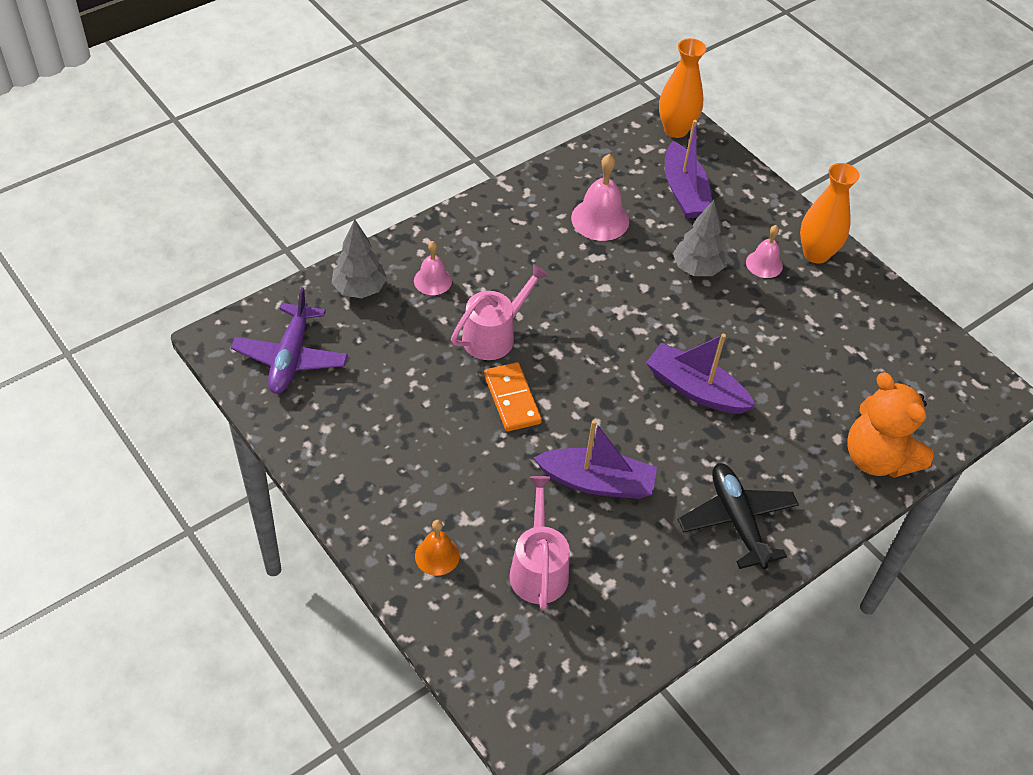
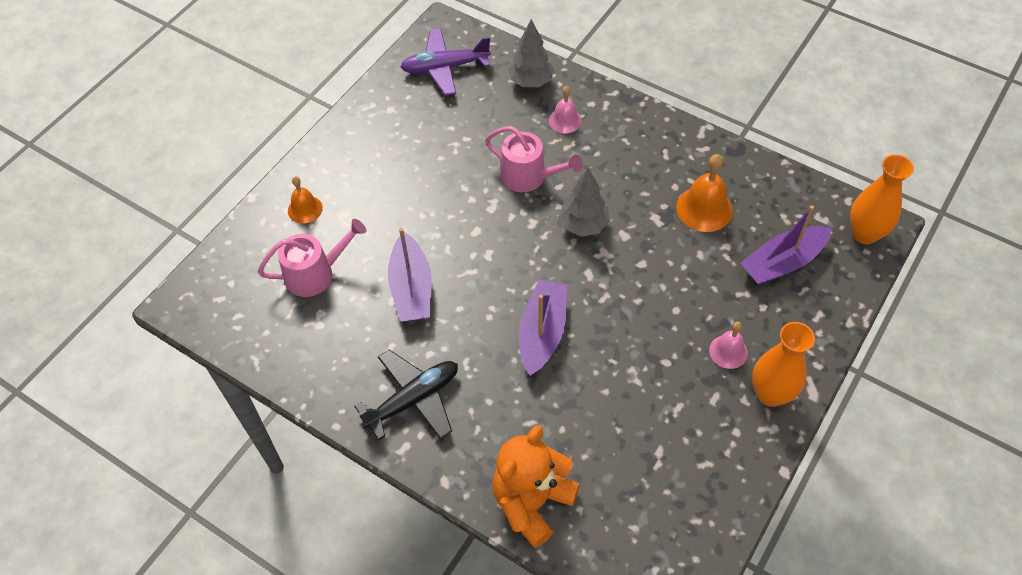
camera: 75 degrees right, 5 degrees up
(512, 399) = (469, 208): orange domino -> none
(600, 219) = (704, 209): pink bell -> orange bell
(696, 269) = (688, 298): grey tree -> grey tree (583, 225)

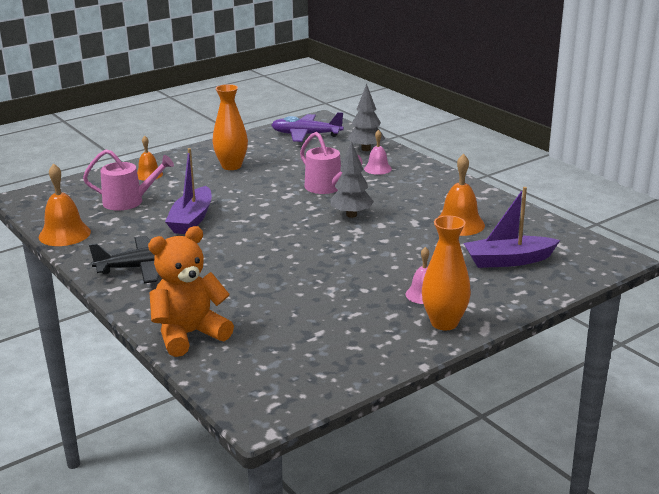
camera: 20 degrees right, 30 degrees down
(280, 363) = (64, 234): none -> orange bell
(542, 333) = (273, 257): purple boat -> none
(865, 234) = (596, 259): orange vase -> orange vase (231, 166)

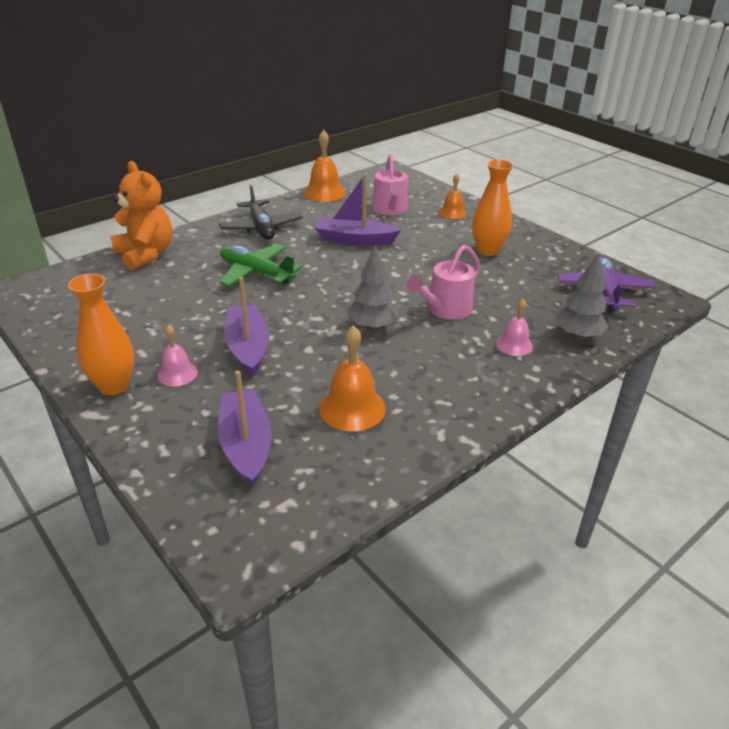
camera: 85 degrees right, 10 degrees up
(249, 267) = (256, 273): none -> green plane
(383, 265) = (248, 348): none -> purple boat

